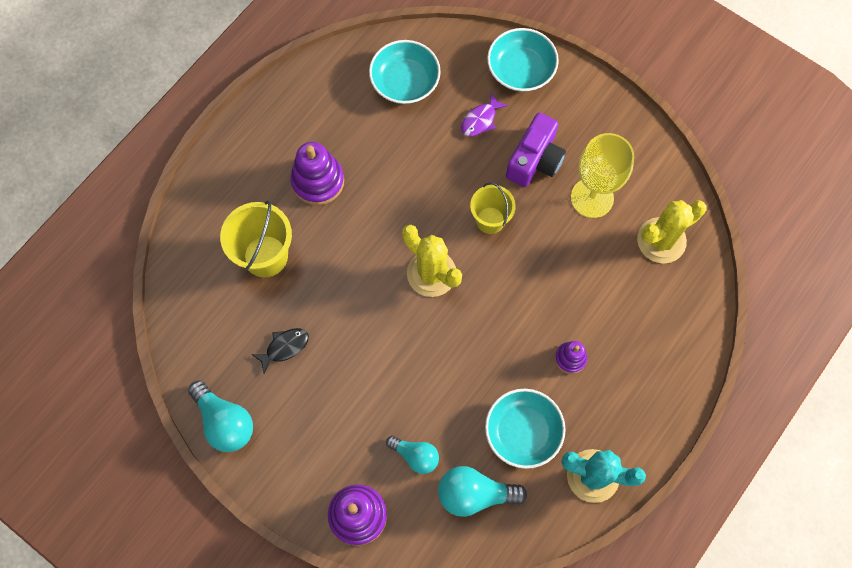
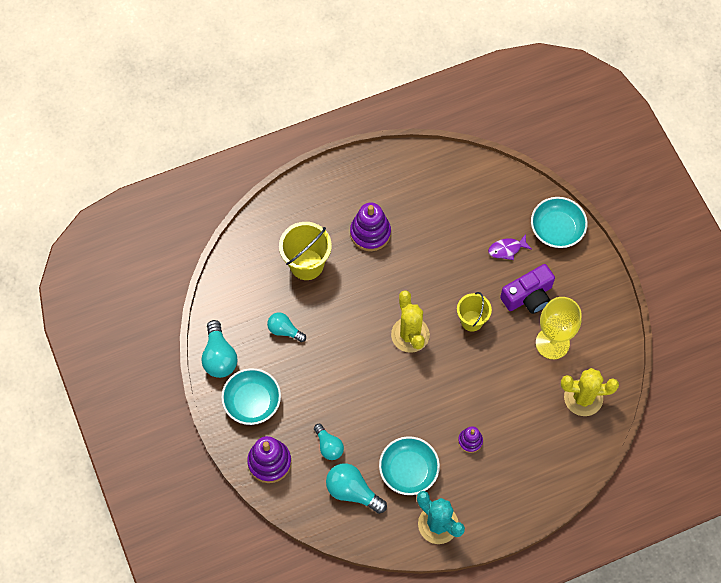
camera: 30 degrees right, 5 degrees down
(284, 347) = (284, 330): black fish -> turquoise light bulb
(405, 82) = (470, 196): turquoise bowl -> turquoise bowl (252, 402)

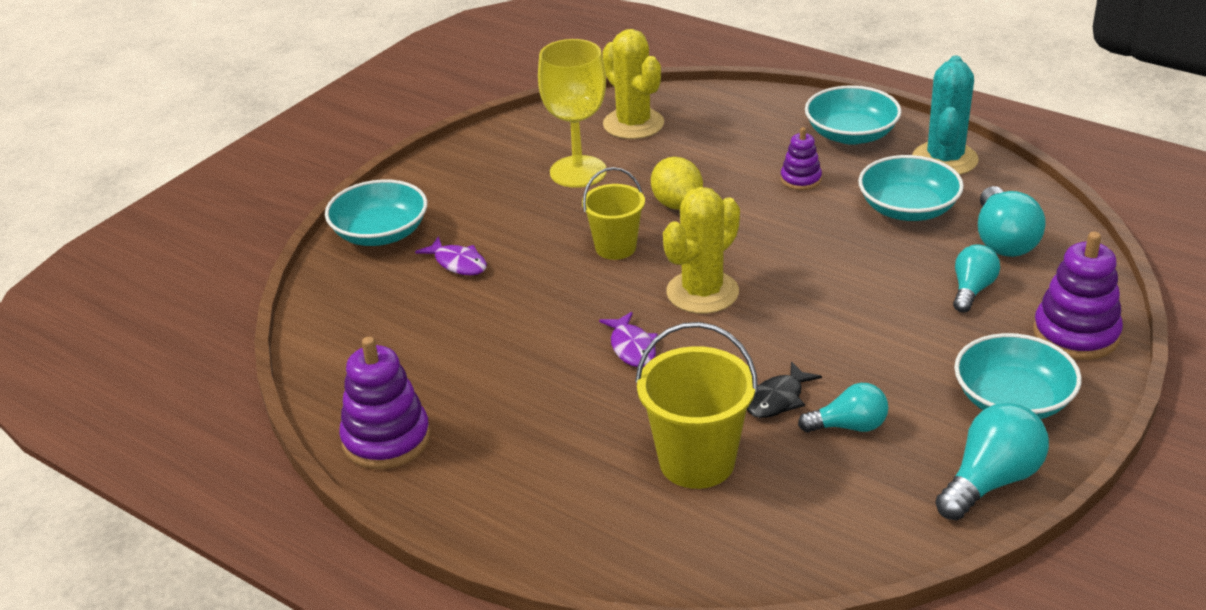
camera: 120 degrees left, 30 degrees down
(284, 330) = (848, 426): turquoise light bulb -> turquoise light bulb turned 90 degrees counterclockwise
(319, 316) = (778, 399): none -> black fish
(370, 233) = (559, 414): purple stacking toy -> purple stacking toy (386, 439)
(392, 283) = (632, 347): none -> purple fish
(489, 369) = (677, 204): none -> yellow lemon
(495, 497) = (851, 134): none -> turquoise bowl
(528, 296) = (523, 216): purple camera -> none

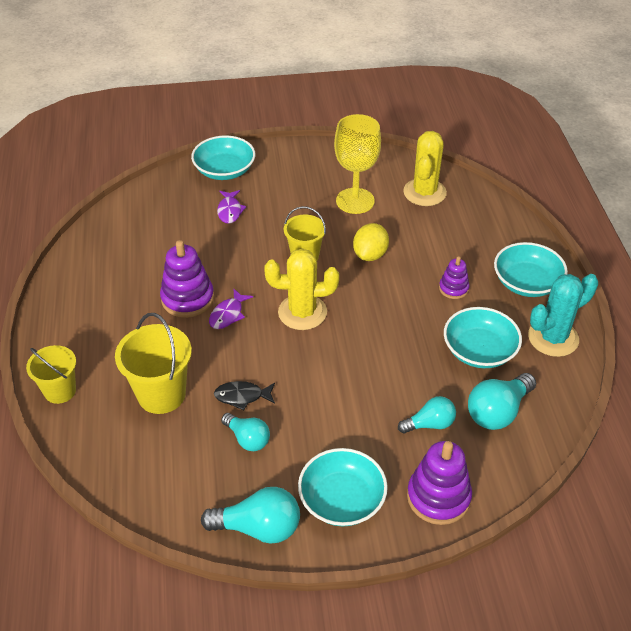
camera: 45 degrees right, 10 degrees up
(386, 439) = (77, 275): purple stacking toy -> purple stacking toy (187, 298)
(581, 549) = (60, 391): none -> yellow bucket

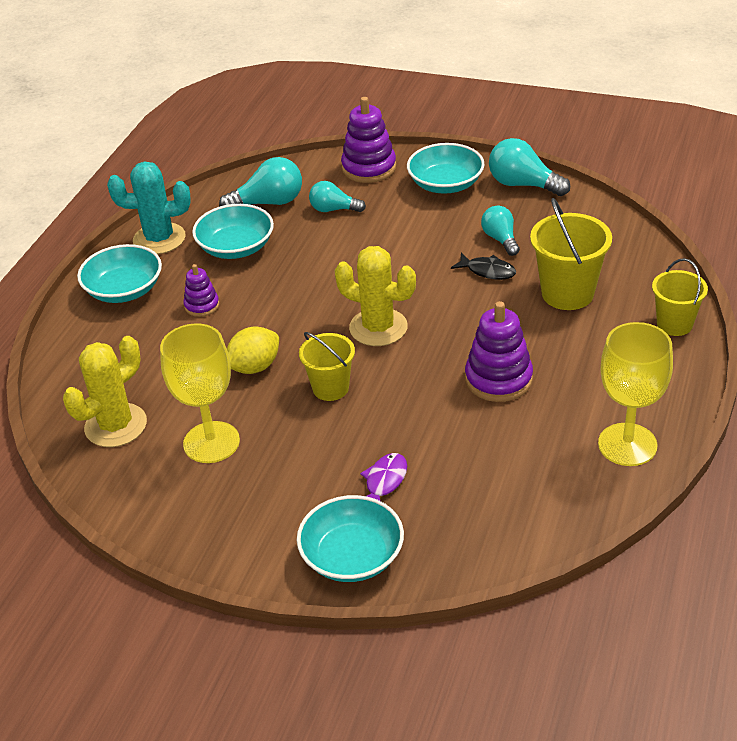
camera: 150 degrees left, 5 degrees down
(79, 279) = (627, 444): none -> yellow goblet
(228, 314) = (461, 348): purple fish -> none

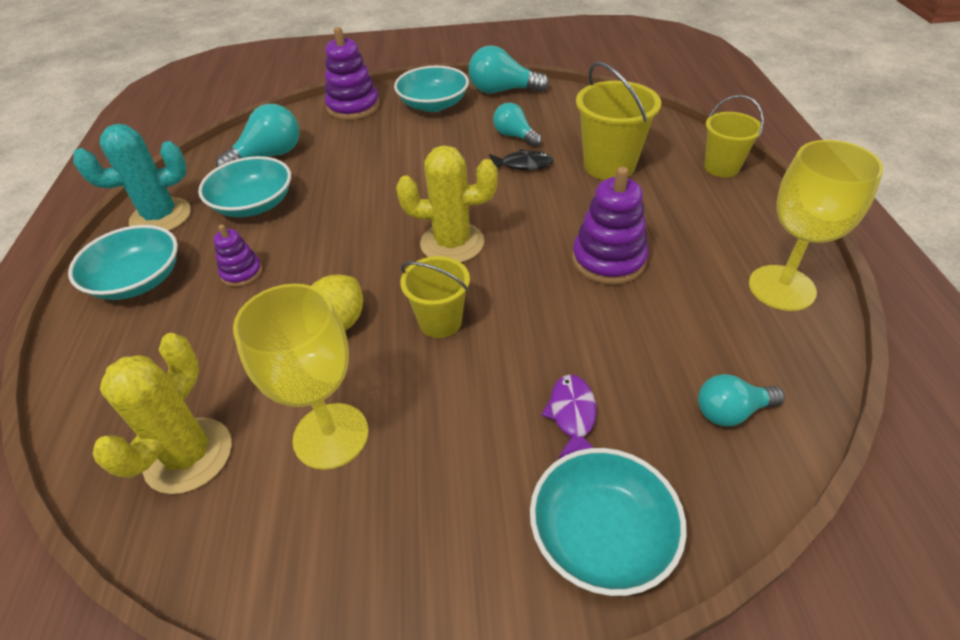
camera: 25 degrees left, 5 degrees up
(333, 209) = (339, 147): turquoise light bulb -> turquoise light bulb (731, 411)

